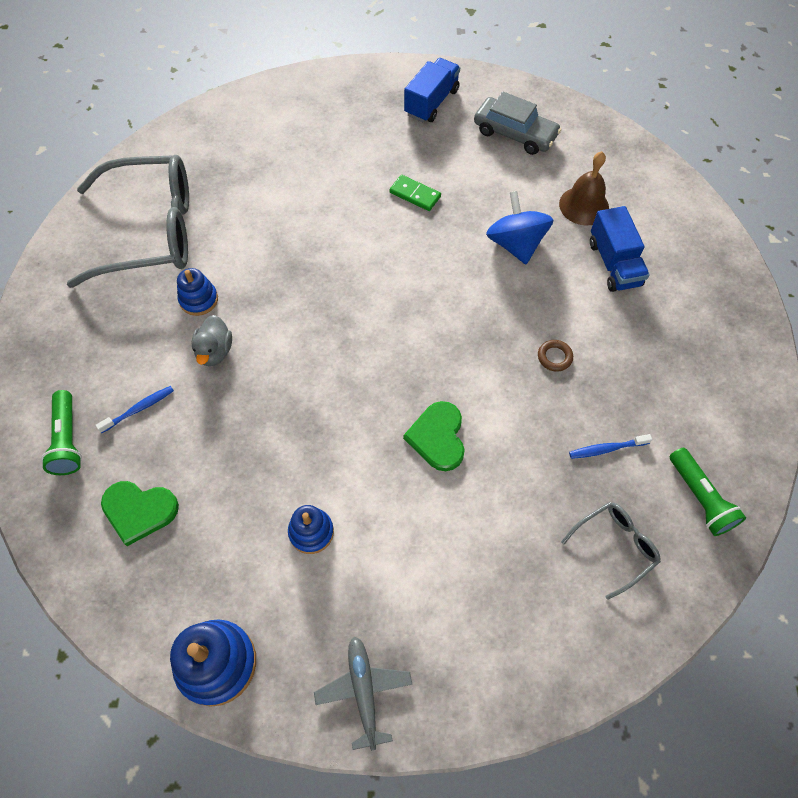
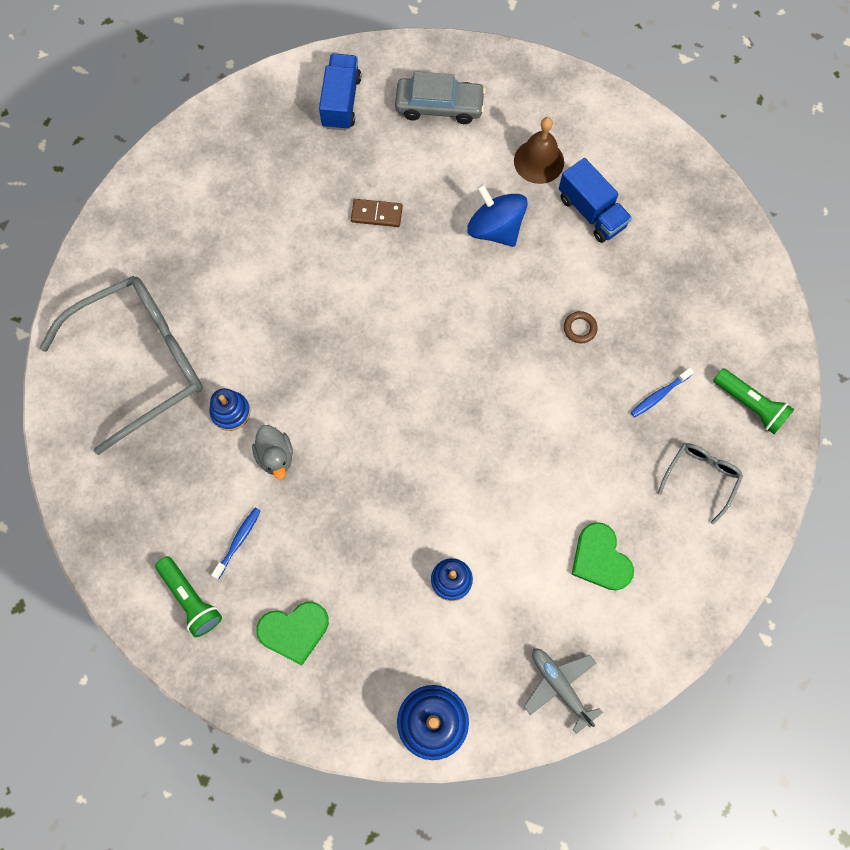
camera: 25 degrees left, 10 degrees up
(415, 194) = (377, 214): green domino -> brown domino
(438, 437) = (515, 448): green heart -> green heart (600, 559)

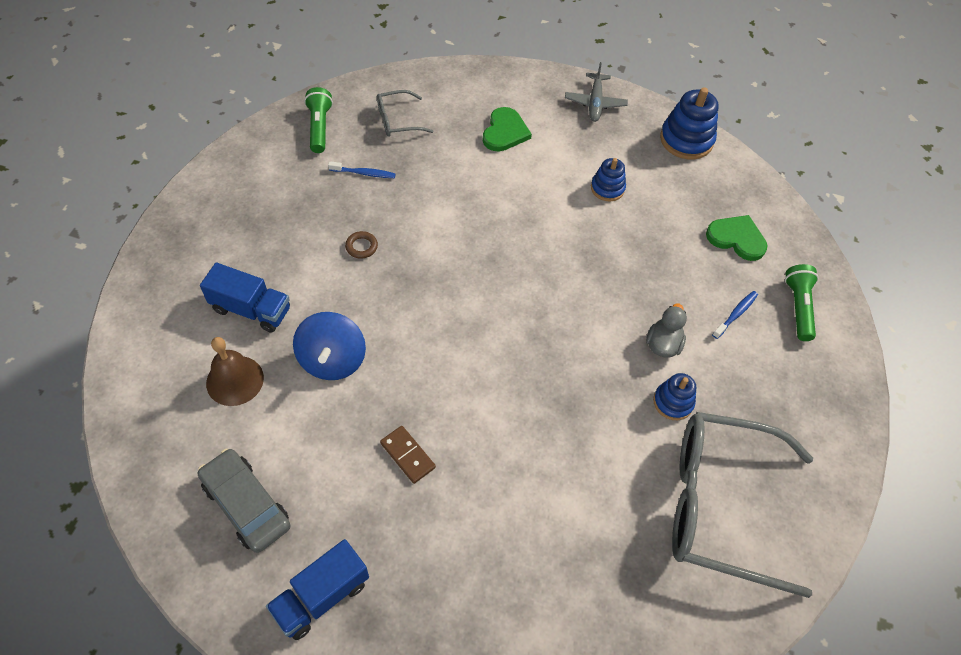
camera: 140 degrees left, 15 degrees down
(238, 541) = (736, 314): blue toothbrush -> blue toothbrush turned 150 degrees clockwise
(591, 212) = (251, 309): blue truck -> blue truck turned 105 degrees clockwise

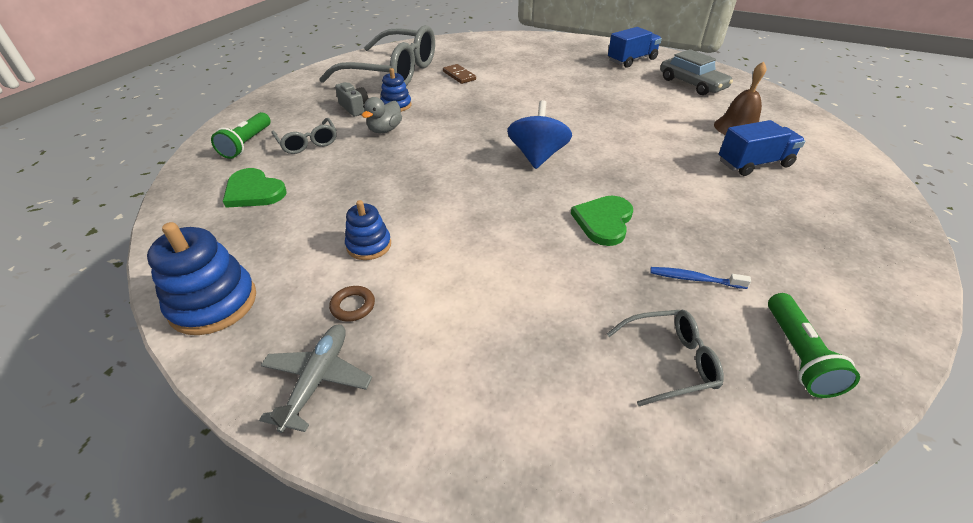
camera: 170 degrees left, 15 degrees down
(251, 309) = (754, 164): blue truck -> blue truck turned 135 degrees clockwise
(332, 360) = (663, 134): blue spinning top -> blue spinning top (537, 156)
(361, 247) = (667, 203): brown ring -> brown ring (353, 306)
(407, 455) = (592, 94): brown domino -> brown domino (459, 76)
(505, 132) = (490, 331): green heart -> green heart (603, 221)
(723, 391) = (354, 108): none -> grey camera
(736, 314) = (307, 142): blue toothbrush -> grey glasses

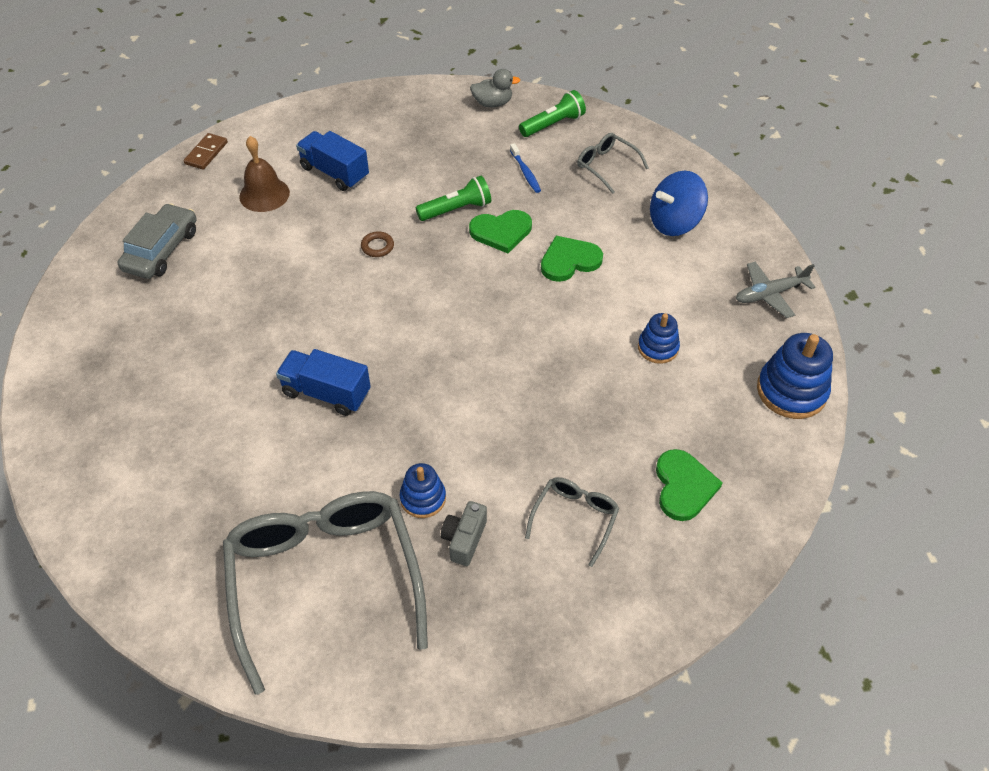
camera: 125 degrees left, 10 degrees up
(247, 144) = (629, 579): green flashlight -> green flashlight (456, 209)
(353, 306) = (713, 316): brown ring -> brown ring (377, 246)
(385, 130) = (488, 465): grey duck -> grey duck (492, 103)
(459, 76) = (282, 487): brown domino -> brown domino (206, 153)
(526, 245) = (569, 260): none -> green heart
(537, 156) = (437, 310): blue spinning top -> blue spinning top (674, 222)
(632, 60) = (105, 325): blue truck -> blue truck (326, 393)

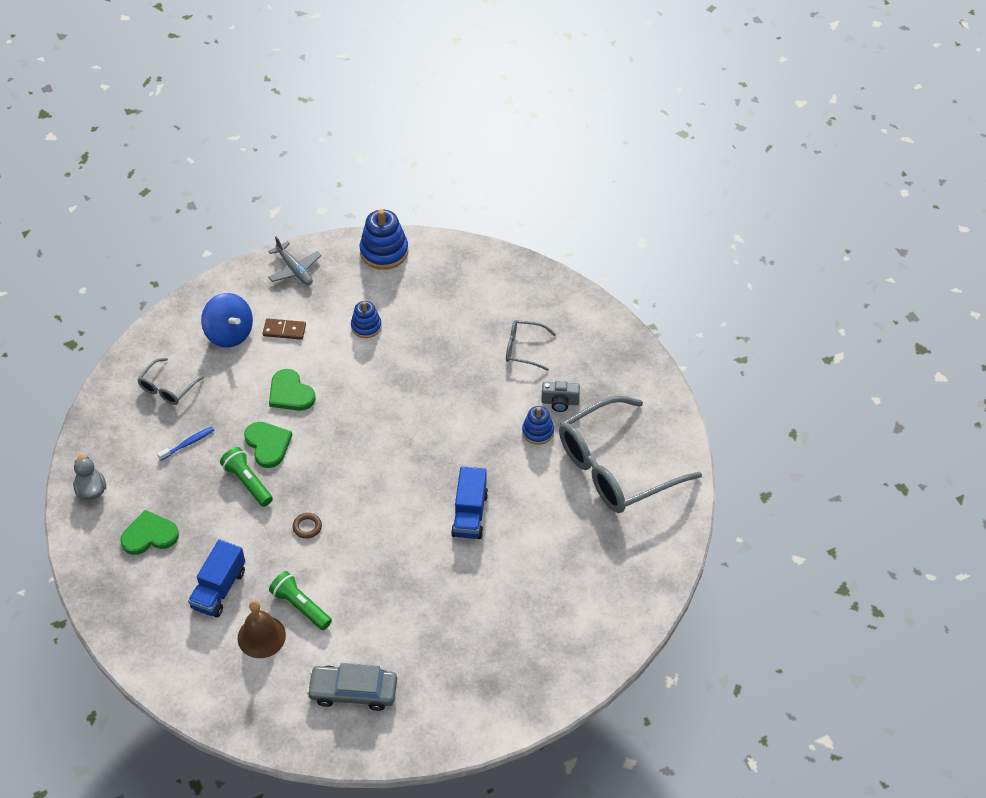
camera: 105 degrees left, 0 degrees up
(206, 153) = (213, 710): brown domino -> brown domino (284, 330)
(553, 124) = (115, 436): green flashlight -> green flashlight (300, 606)
(683, 486) = (480, 298): green heart -> green heart (149, 535)

